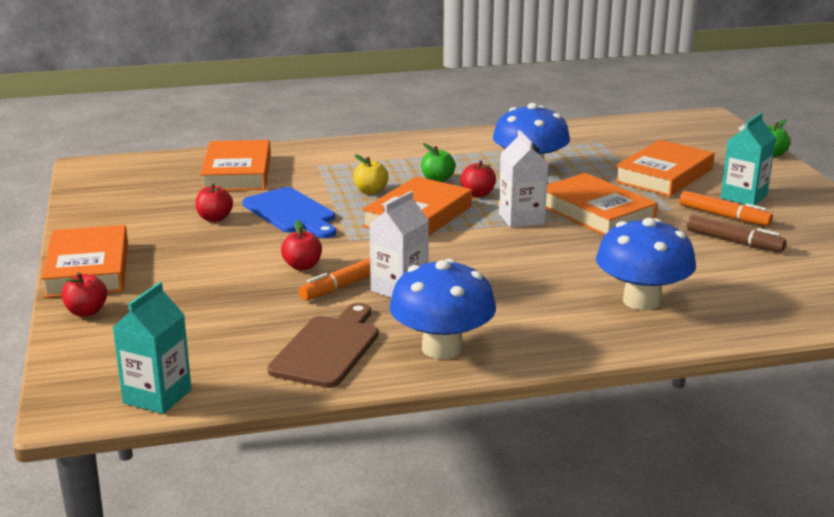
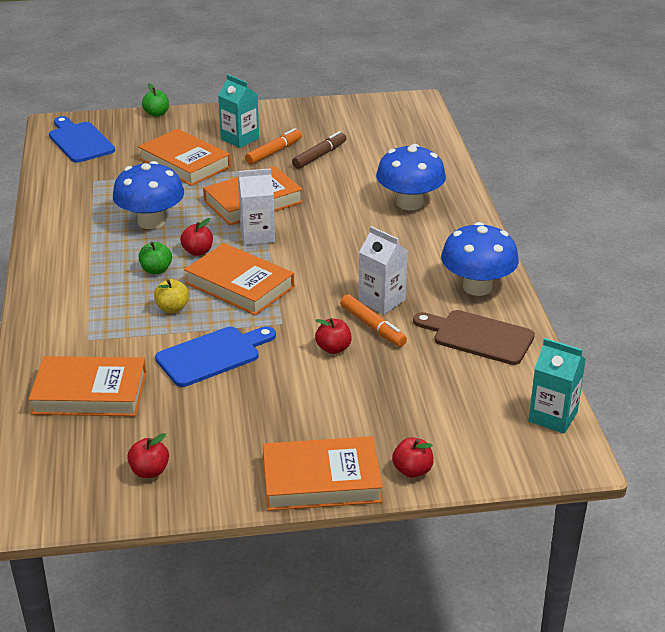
camera: 85 degrees left, 10 degrees up
(214, 218) = (213, 403): red apple -> red apple (149, 471)
(678, 129) = (80, 141): none -> blue cutting board

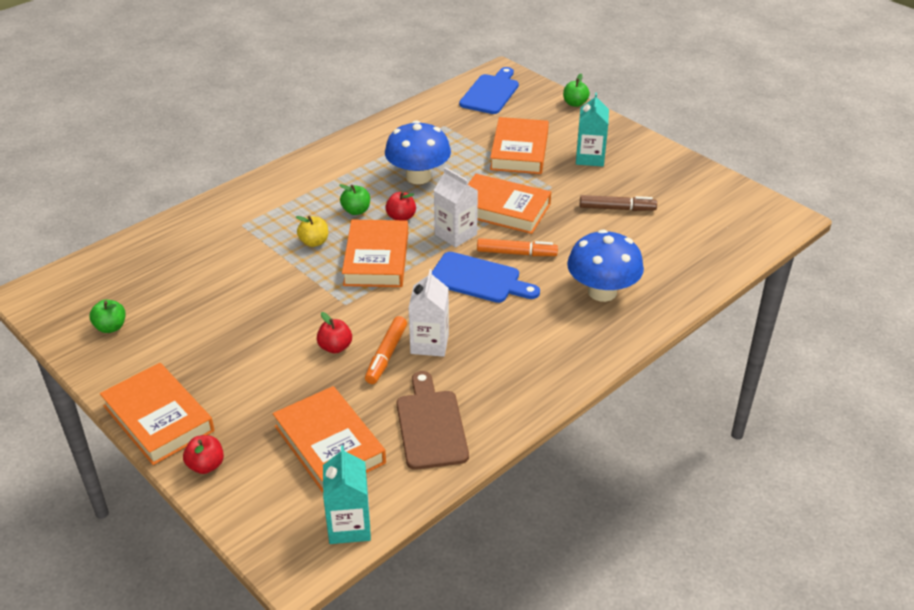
camera: 55 degrees right, 5 degrees up
(90, 393) = (179, 257): orange book -> orange book (329, 444)
(149, 471) = (111, 327): red apple -> green apple
(212, 355) = (271, 290): blue cutting board -> blue cutting board (478, 279)
(274, 152) = (592, 183): orange marker -> orange marker (516, 253)
(477, 287) = (509, 392): blue mushroom -> none

